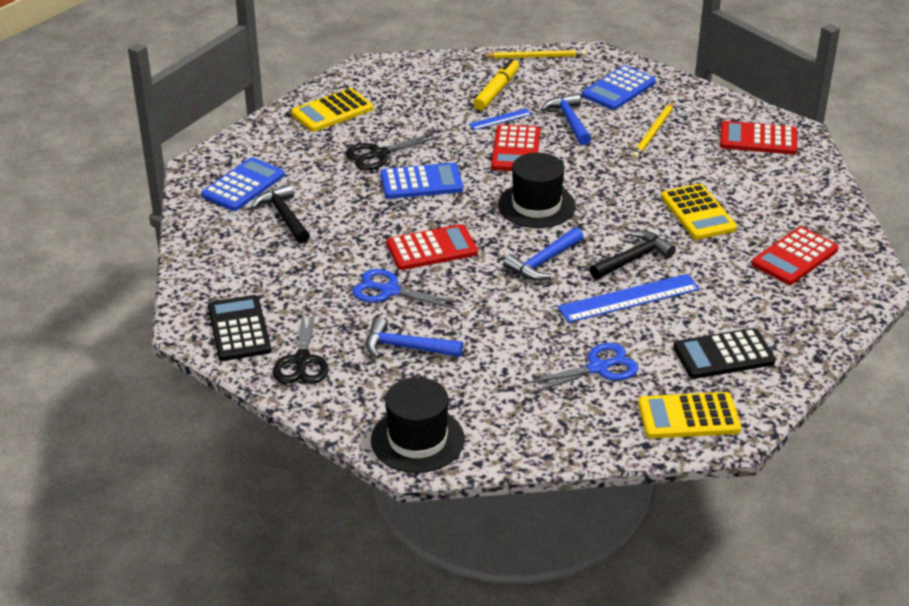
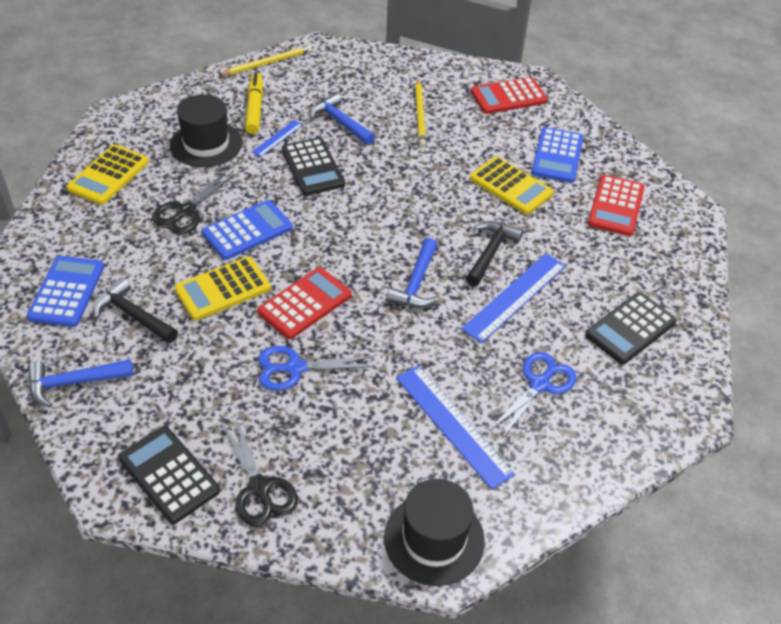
camera: 30 degrees left, 10 degrees up
(406, 347) = (353, 430): blue hammer -> blue hammer (74, 383)
(494, 371) = (452, 425): none -> blue ruler
(515, 150) = (312, 167): red calculator -> black calculator
(536, 205) = (370, 222): black hat -> black hat (206, 144)
(618, 89) = (361, 77): blue calculator -> blue calculator (557, 156)
(688, 416) = (648, 407): yellow calculator -> yellow calculator (222, 289)

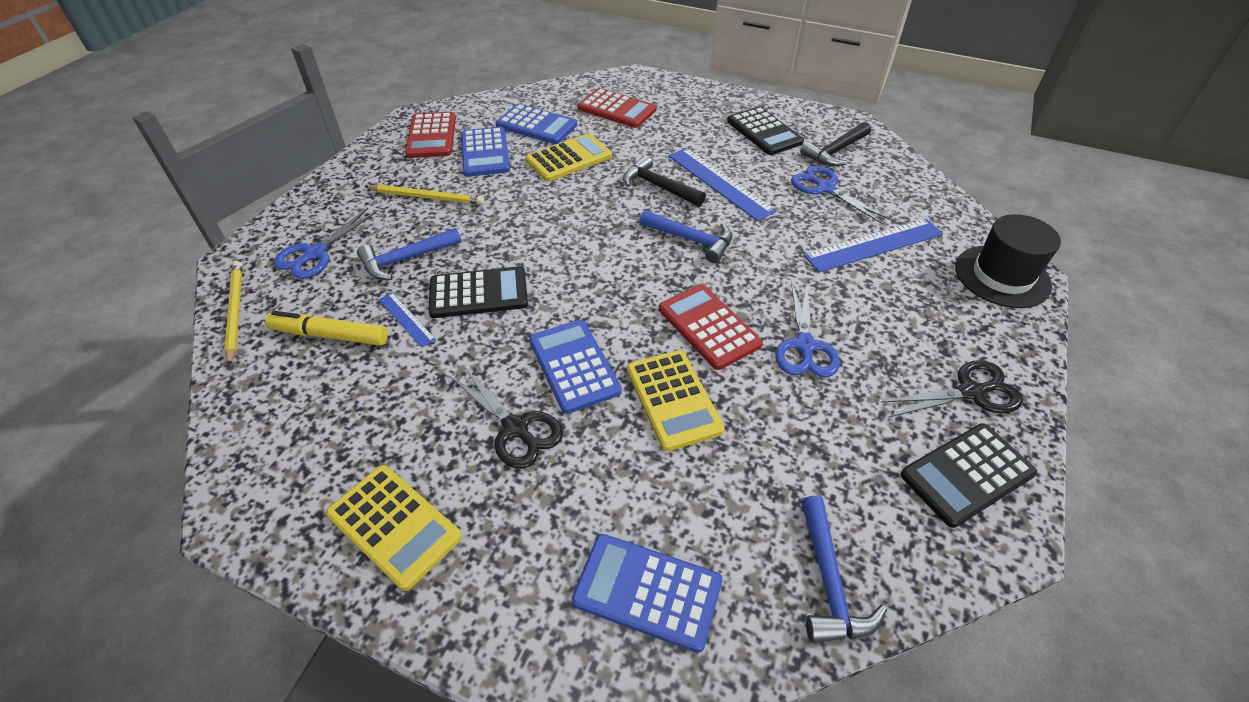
camera: 75 degrees left, 0 degrees up
(133, 315) = (707, 502): black hammer -> black hammer (835, 151)
(206, 144) = (379, 395): black hat -> none
(334, 78) = (315, 253): none -> blue scissors
(497, 133) = (485, 153): none -> blue calculator

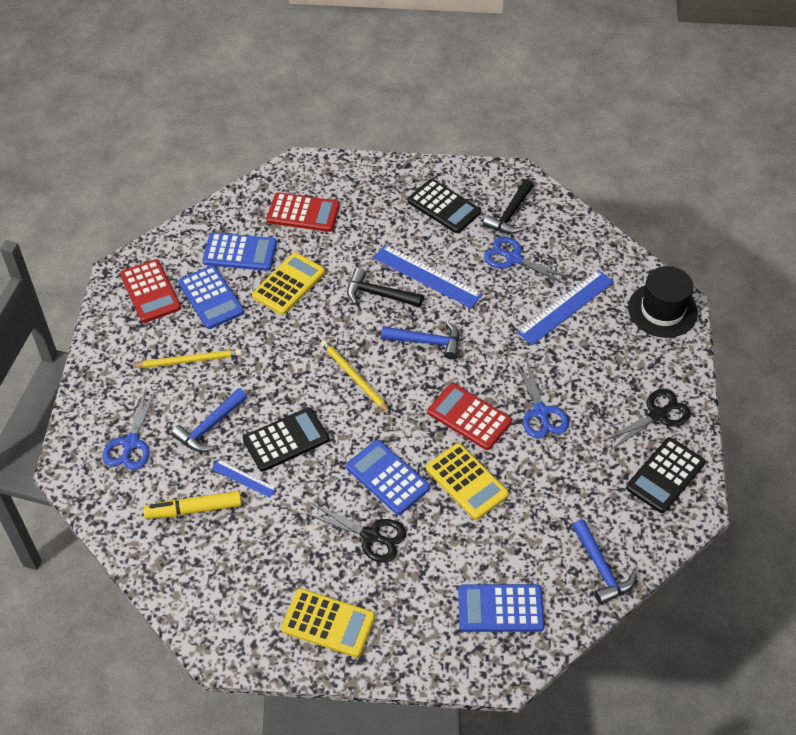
camera: 20 degrees left, 5 degrees up
(235, 312) = (105, 513): yellow pencil -> yellow pencil (354, 377)

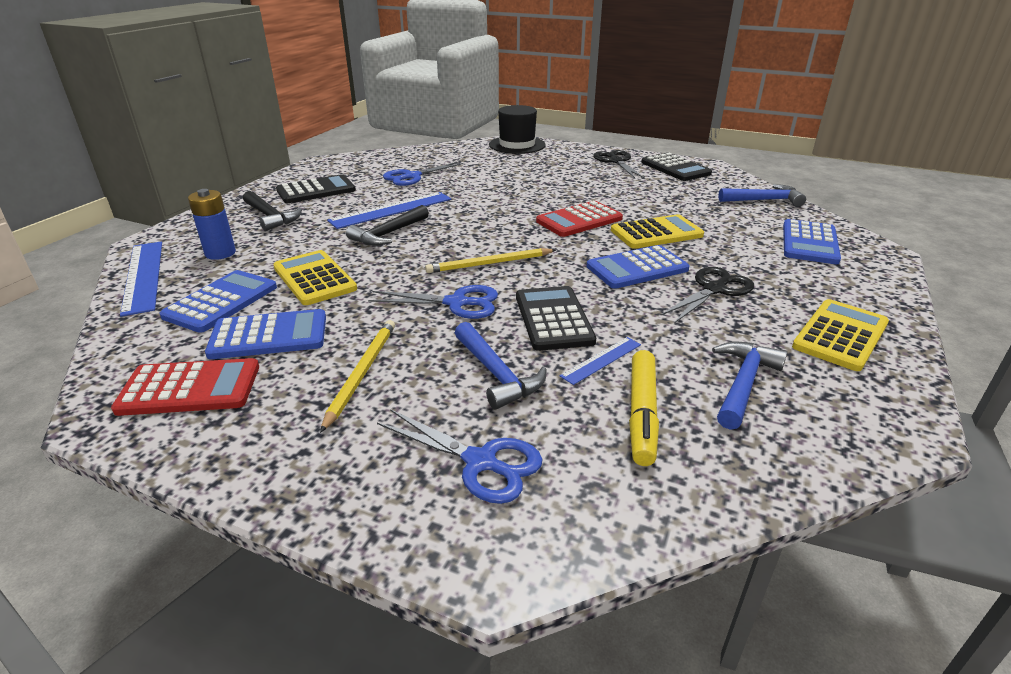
camera: 70 degrees left, 20 degrees down
(303, 213) = (220, 253): red calculator -> blue battery
(426, 342) = (473, 223): blue hammer -> blue hammer (743, 384)
(510, 214) = (361, 170): black hammer -> black hammer (270, 217)
(541, 412) = (591, 194): blue scissors -> blue scissors (457, 303)
(566, 307) = (485, 169): blue ruler -> blue ruler (143, 276)

